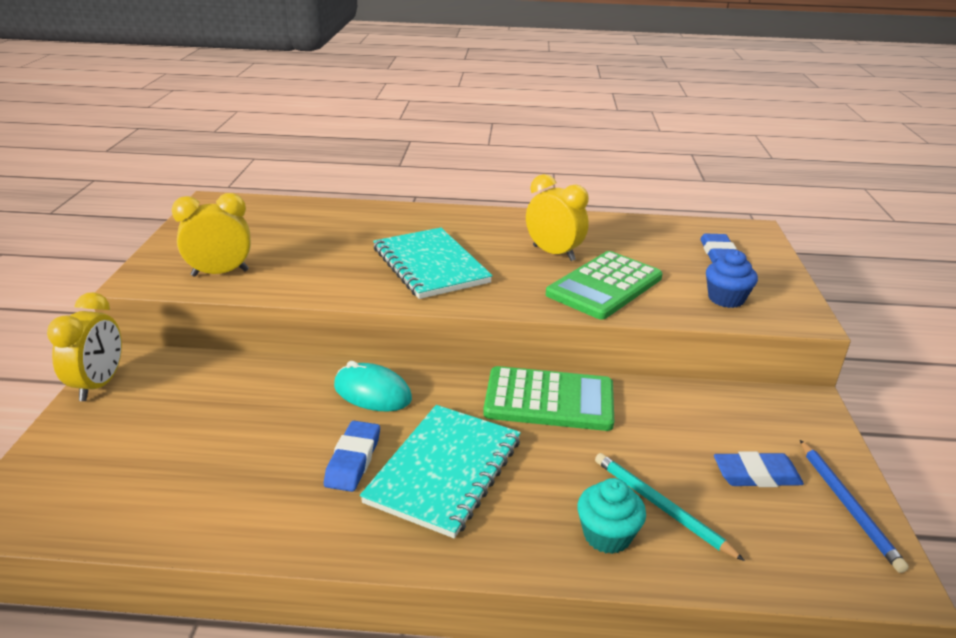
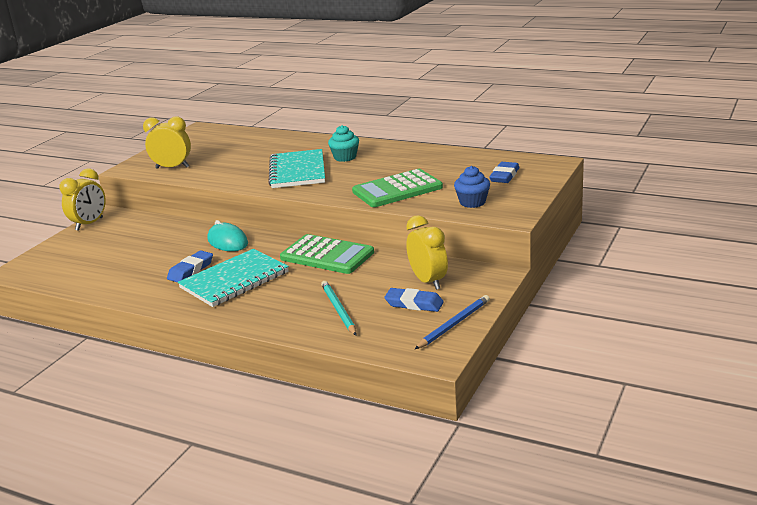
camera: 25 degrees right, 5 degrees down
(554, 253) = (386, 169): yellow clock -> yellow clock (428, 281)
(607, 535) = (294, 317): turquoise cupcake -> turquoise cupcake (345, 157)
(848, 506) = (454, 324): blue pencil -> blue pencil turned 150 degrees counterclockwise

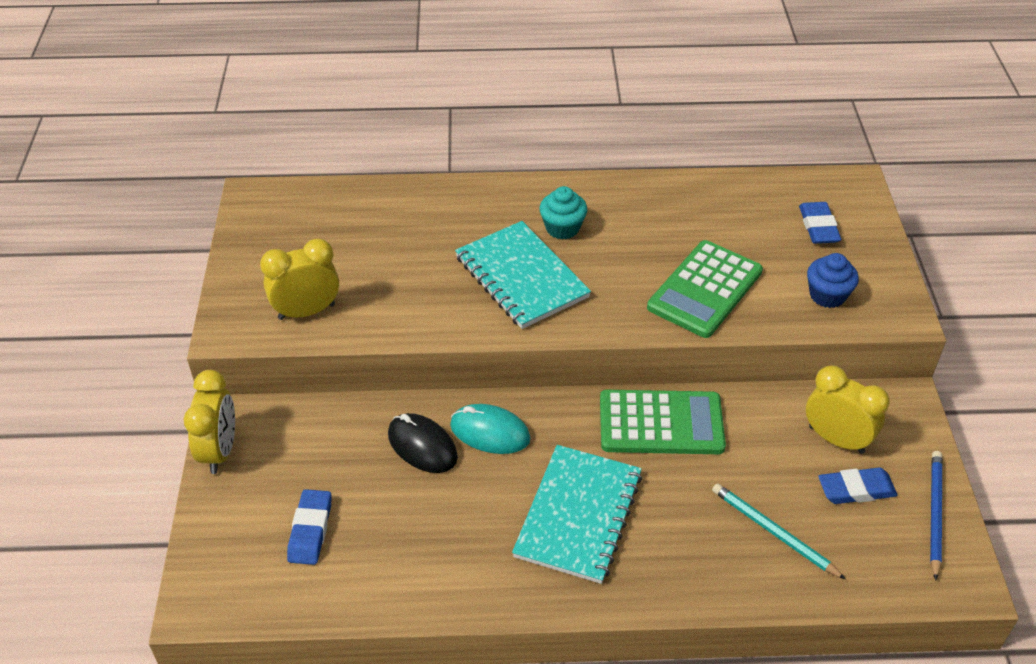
camera: 30 degrees left, 20 degrees up
(186, 240) = (422, 446): none -> black mouse
(191, 270) = (493, 513): blue eraser -> blue eraser (310, 530)

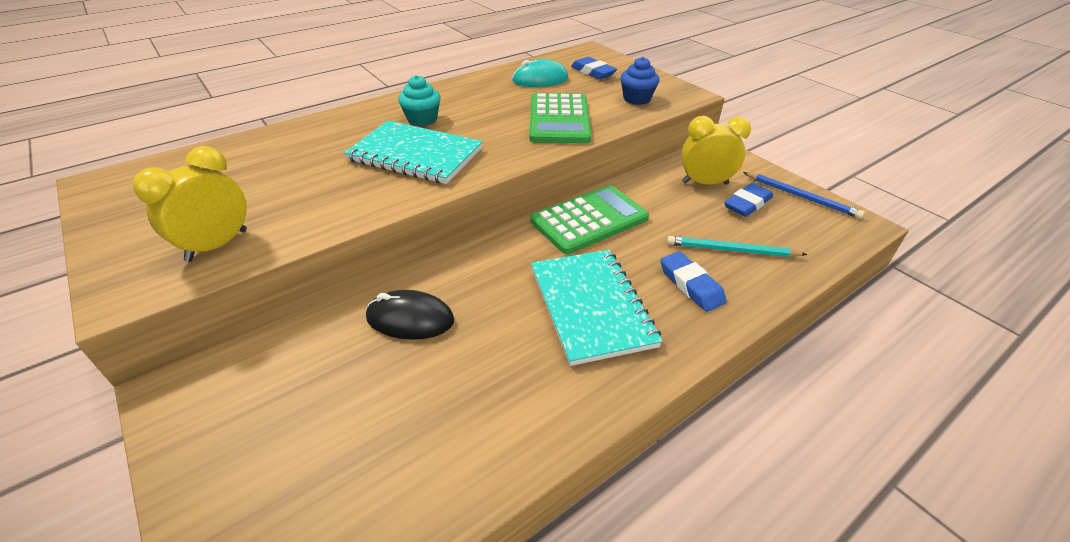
camera: 35 degrees left, 5 degrees down
(220, 451) = (174, 430): yellow clock -> none
(310, 530) = (343, 454): blue eraser -> blue eraser (691, 285)
(490, 432) = (464, 281): turquoise mouse -> turquoise mouse (540, 80)
(934, 513) = (801, 197): blue pencil -> blue pencil turned 150 degrees clockwise

